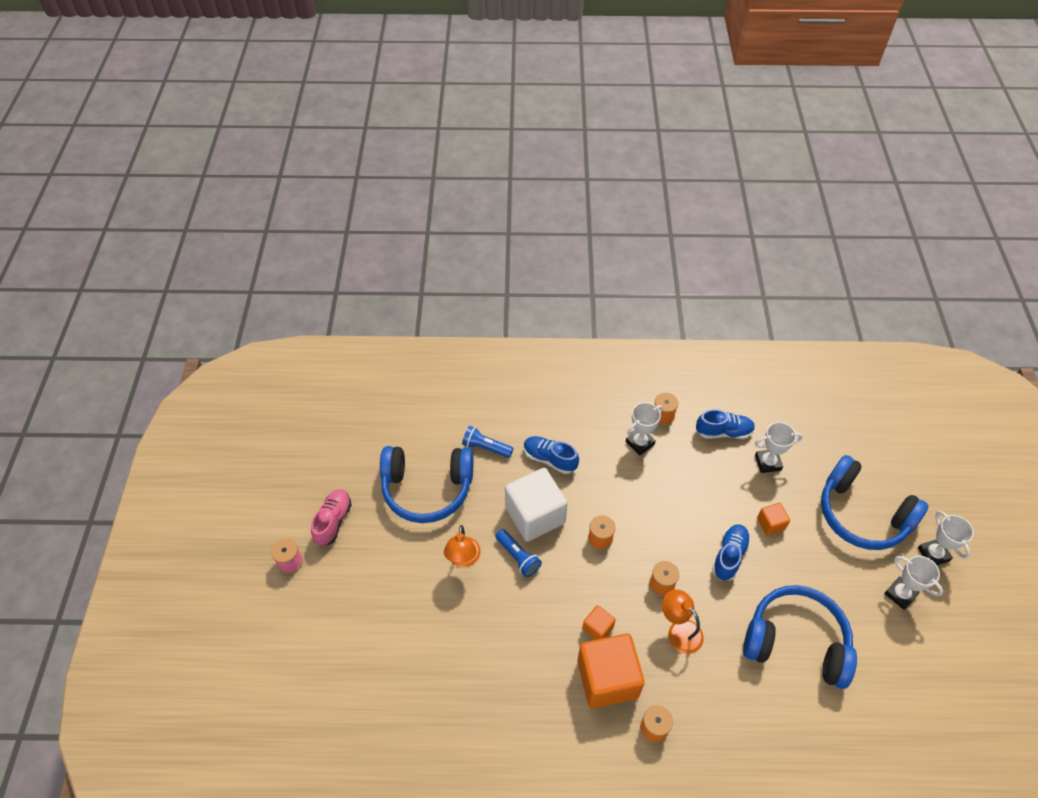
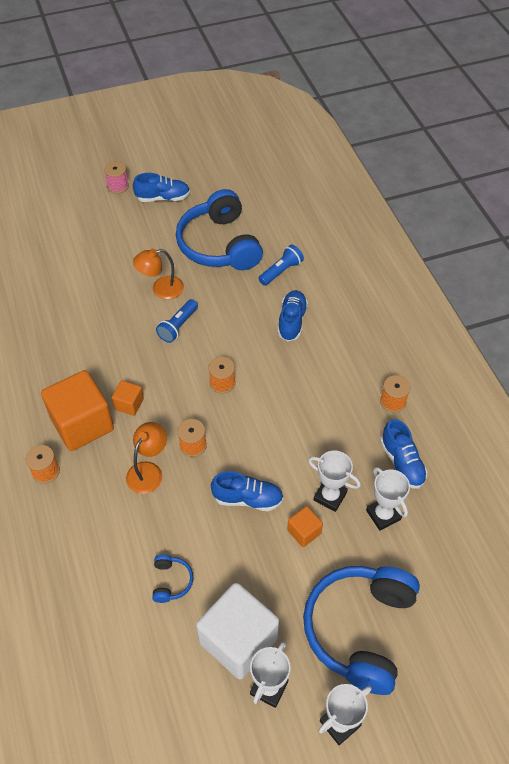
camera: 70 degrees right, 0 degrees up
(333, 521) = (163, 198): pink shoe -> blue shoe
(486, 447) = (281, 271): blue flashlight -> blue flashlight turned 45 degrees clockwise
(535, 515) = (226, 327): white cube -> white cube (238, 640)
(640, 443) = (347, 389): white trophy -> white trophy (330, 496)
(796, 642) = (171, 581): blue headphones -> blue headphones, size x0.40

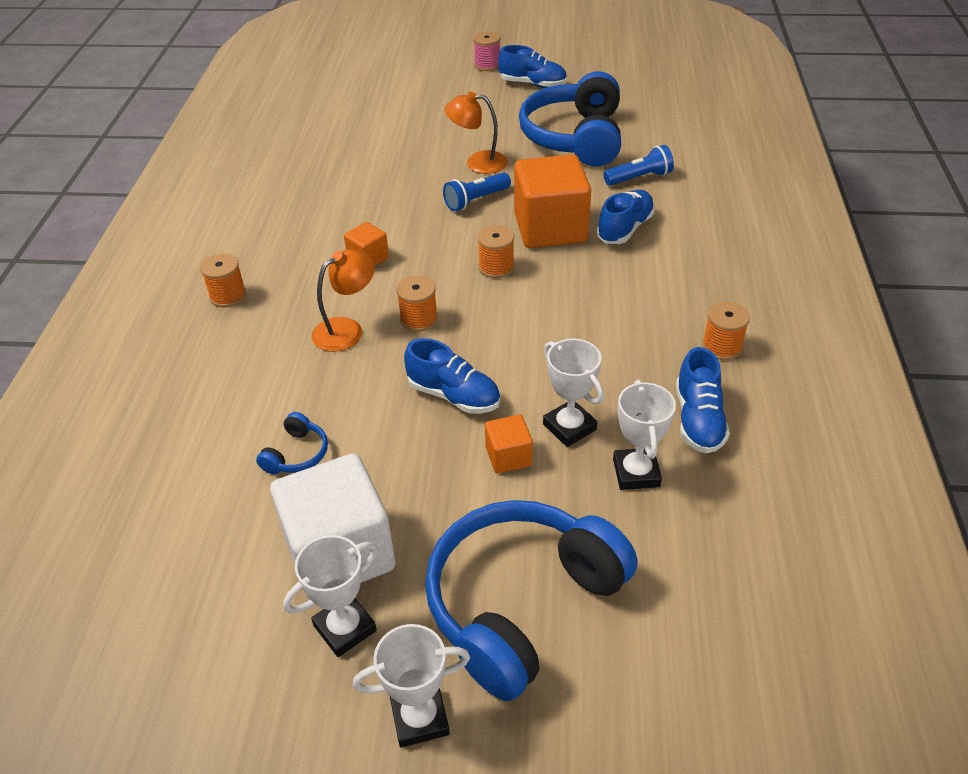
camera: 25 degrees right, 10 degrees down
(82, 424) = (301, 262): orange cube -> orange cube (550, 228)

